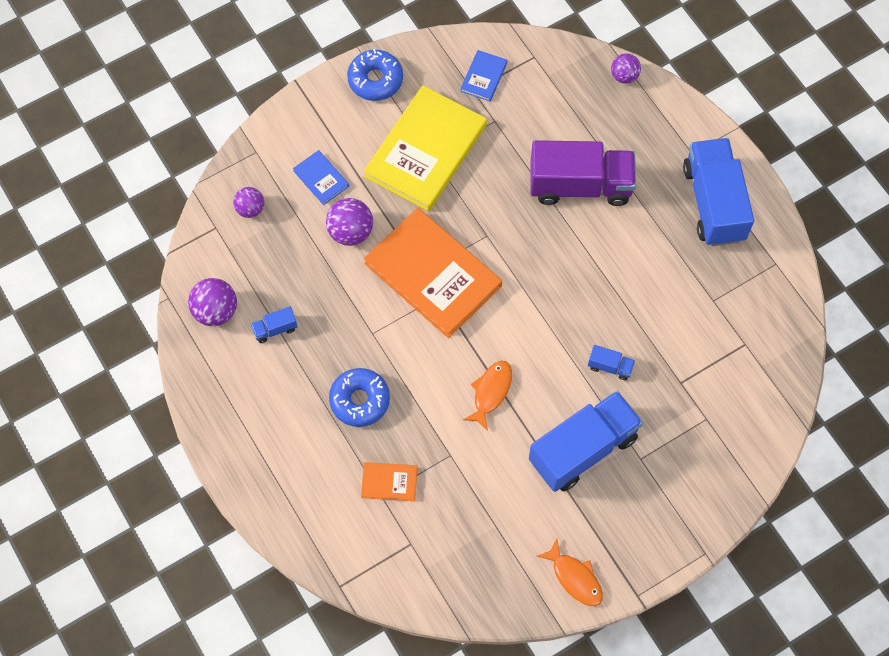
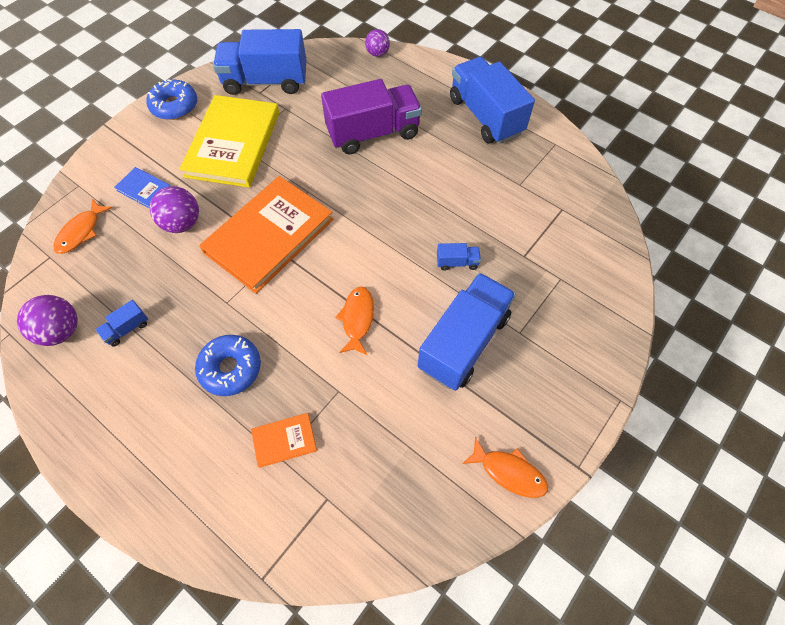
camera: 20 degrees left, 5 degrees down
(250, 209) = (81, 232): purple ball -> orange fish
(432, 275) = (269, 236): orange book -> orange book turned 75 degrees counterclockwise
(483, 77) = (266, 81): blue book -> blue truck

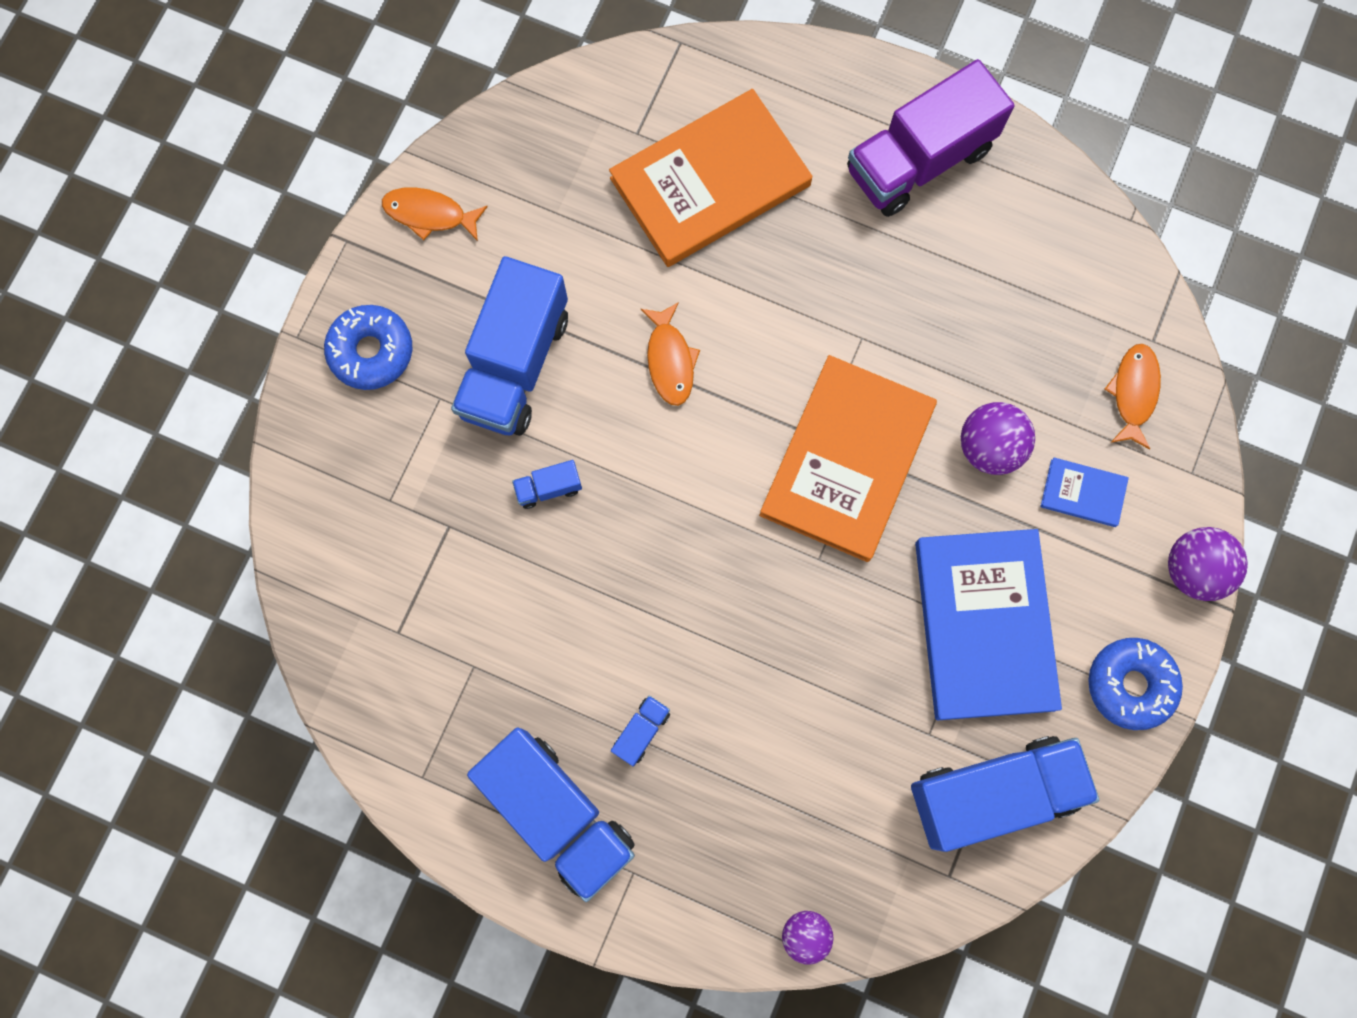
camera: 165 degrees right, 15 degrees up
(61, 331) = (1063, 241): purple ball -> purple ball (1193, 570)
(127, 329) = (978, 266): blue truck -> blue truck (641, 731)
(230, 368) = (814, 250): blue donut -> blue donut (371, 351)
(233, 144) = (984, 625): yellow book -> blue book
(284, 440) = (710, 182): orange book -> orange book, size x2.30
(373, 133) = (750, 715): purple truck -> purple truck (919, 160)

